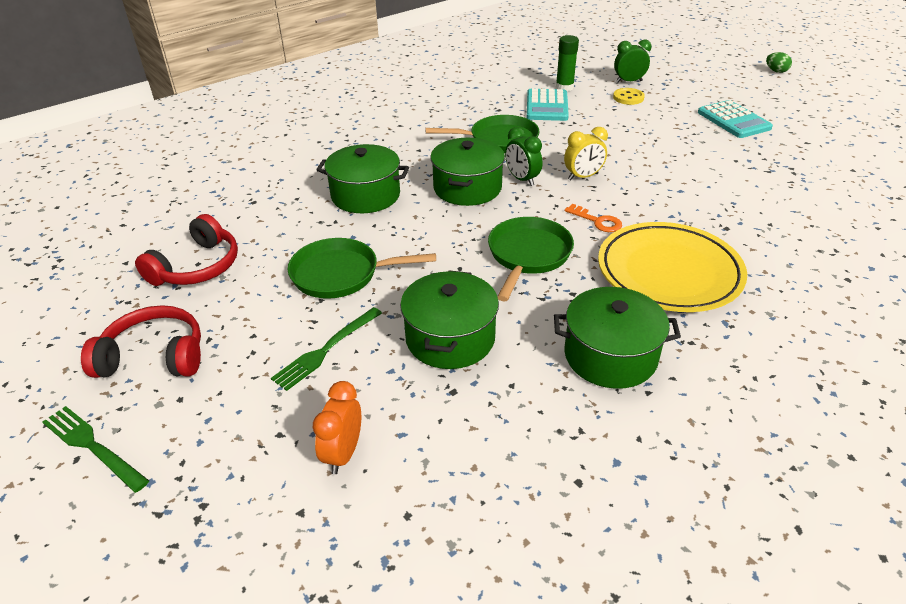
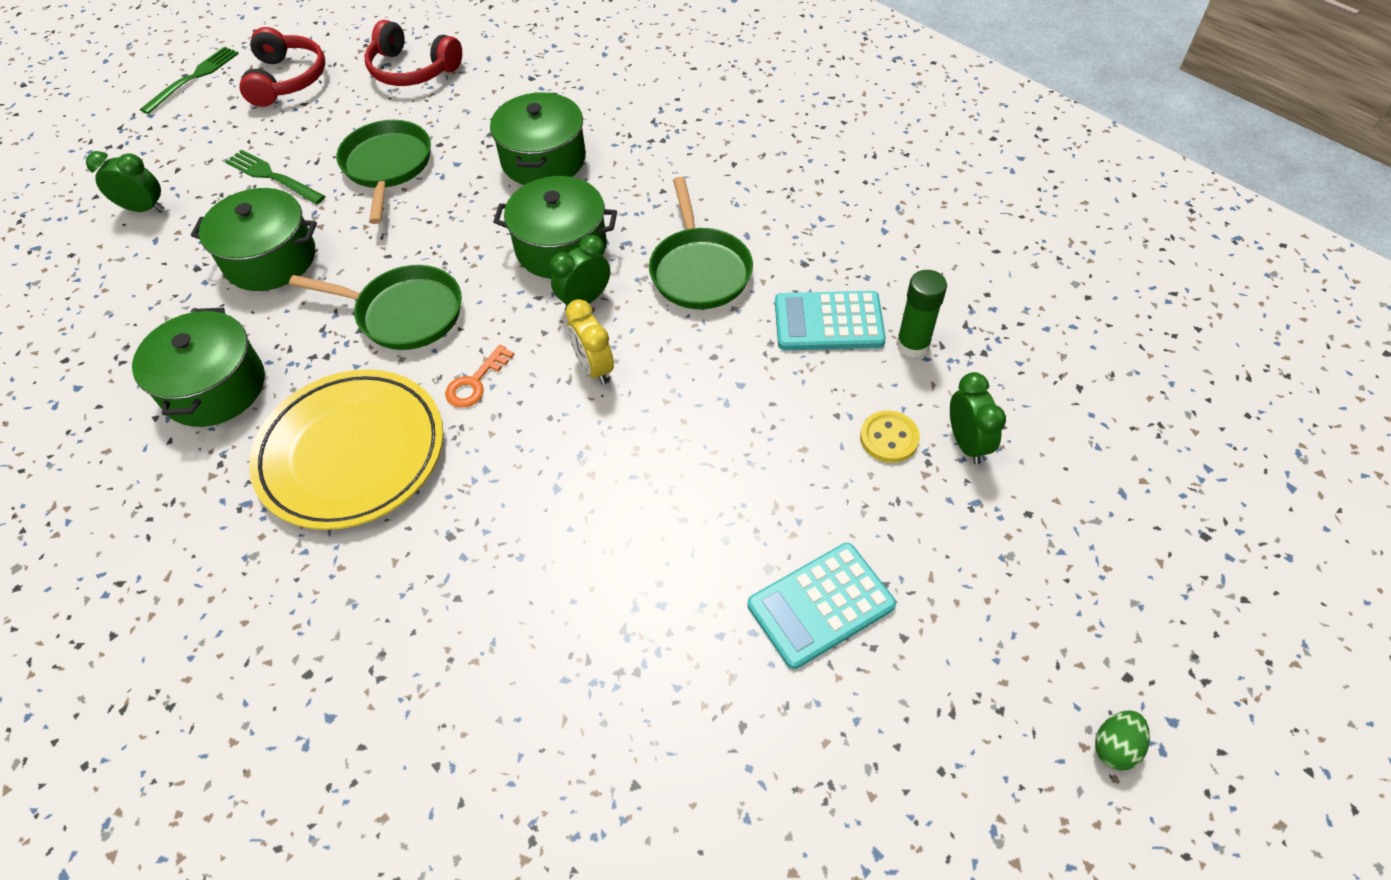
camera: 85 degrees right, 15 degrees up
(343, 453) = (144, 209): orange clock -> green clock

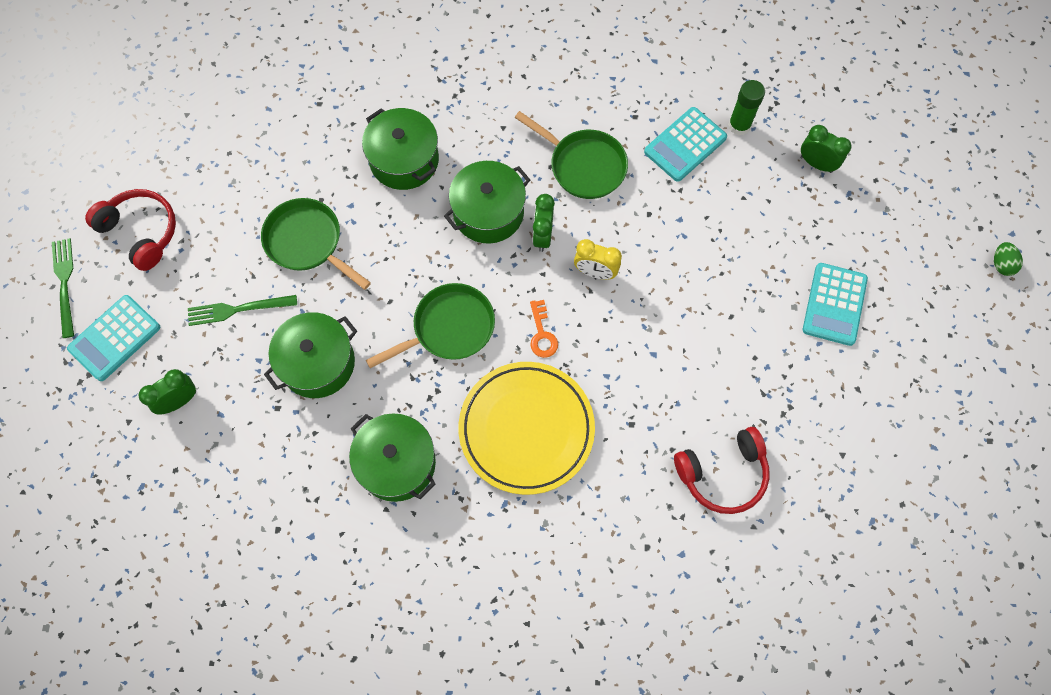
camera: 45 degrees left, 15 degrees up
(170, 135) = (115, 338): none -> turquoise calculator
(412, 70) = (225, 157): red headphones -> red headphones (723, 474)
(889, 438) = (780, 190): yellow button -> none

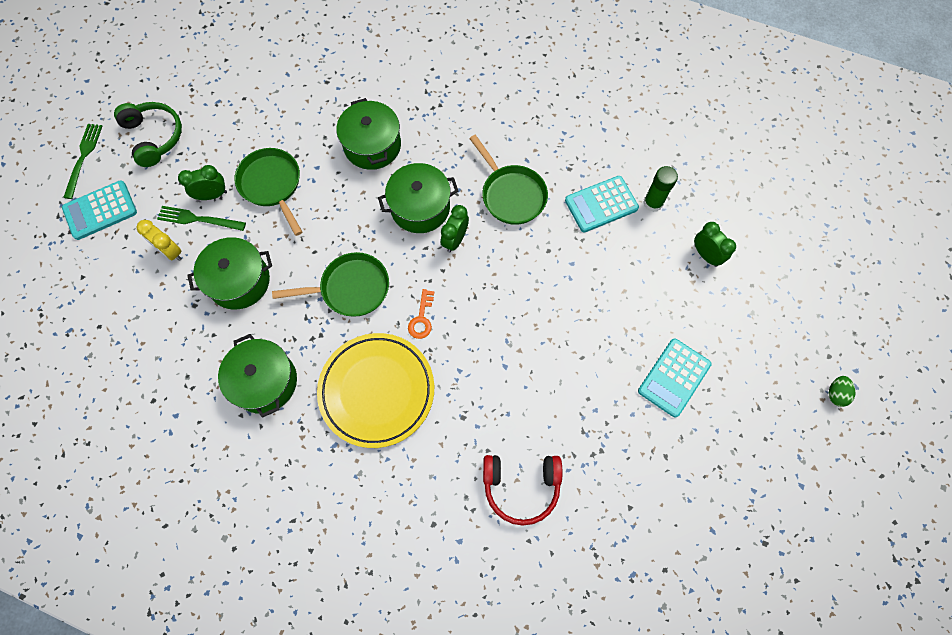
camera: 20 degrees right, 0 degrees up
(141, 232) = (154, 137): red headphones -> green headphones
(179, 401) = (125, 274): green clock -> green clock (212, 195)
(595, 272) = (485, 283): yellow clock -> yellow clock (171, 251)

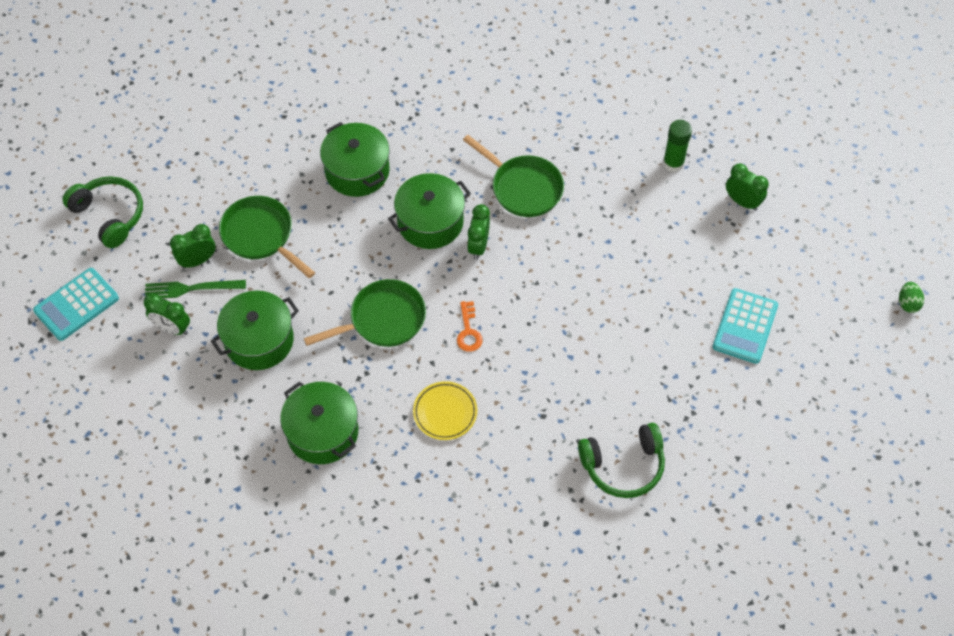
camera: 15 degrees left, 10 degrees down
(83, 157) = (36, 254): green fork -> none
(171, 251) = (172, 328): yellow clock -> green clock
(377, 391) = (445, 412): yellow plate -> yellow plate, size x0.51
(521, 486) = (623, 466): red headphones -> green headphones
(601, 204) = (620, 176): turquoise calculator -> none

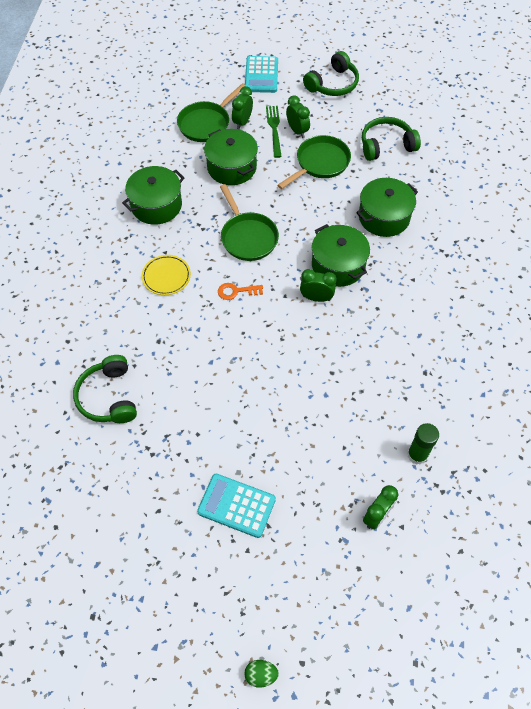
camera: 90 degrees right, 0 degrees up
(76, 305) = (261, 75): turquoise calculator -> turquoise calculator turned 135 degrees counterclockwise
(235, 160) = (386, 145): none -> green headphones
(523, 188) = (377, 330): green pan -> green pan (206, 123)

